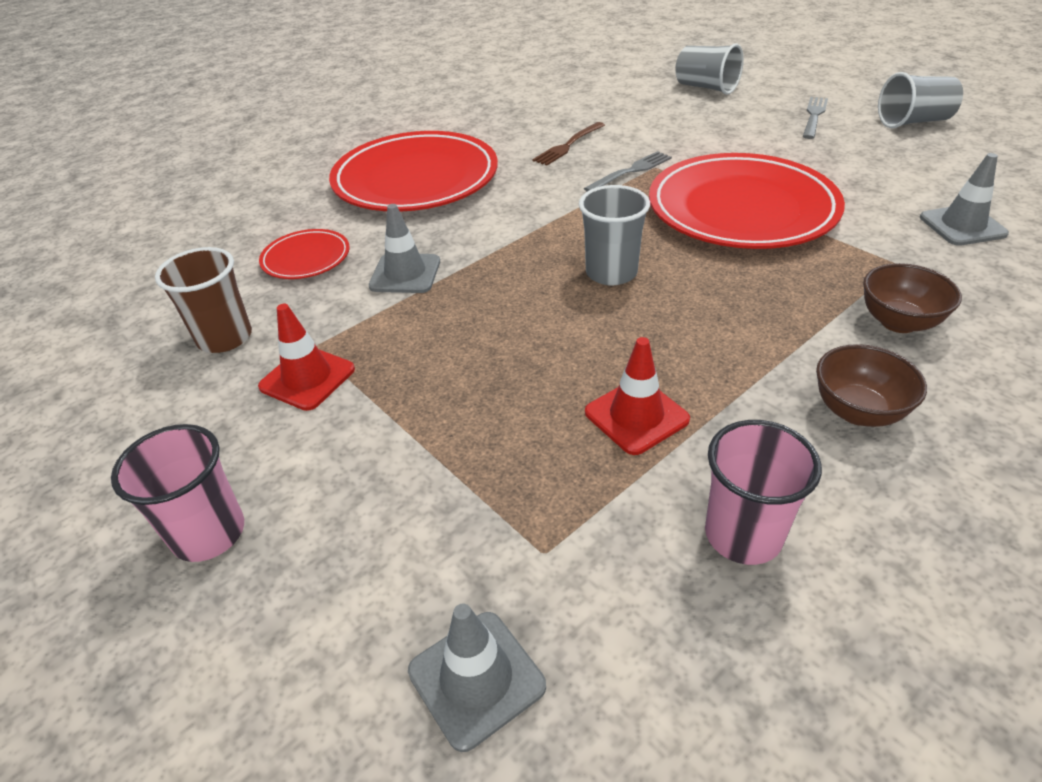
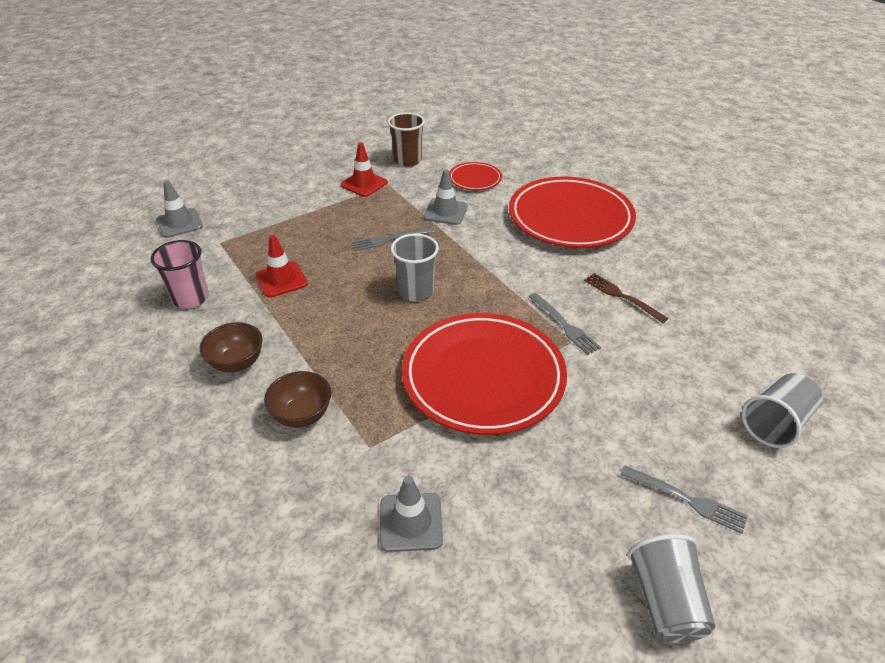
camera: 95 degrees right, 0 degrees up
(209, 533) = (282, 167): pink cup -> none
(490, 316) = (389, 239): none -> grey fork

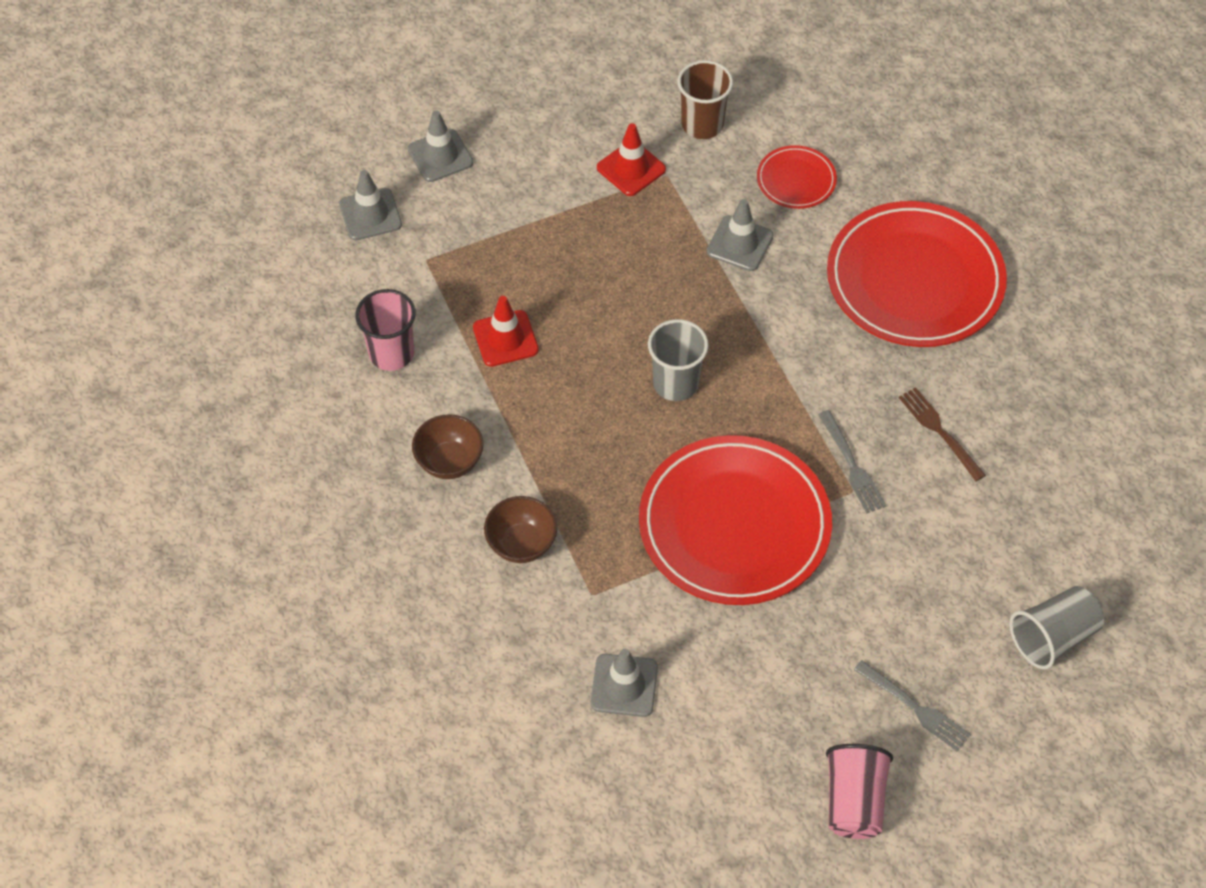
camera: 10 degrees right, 15 degrees up
(232, 190) = (440, 156): none -> grey traffic cone
(389, 239) = (653, 286): grey fork -> none
(665, 601) = (854, 801): grey cup -> pink cup

